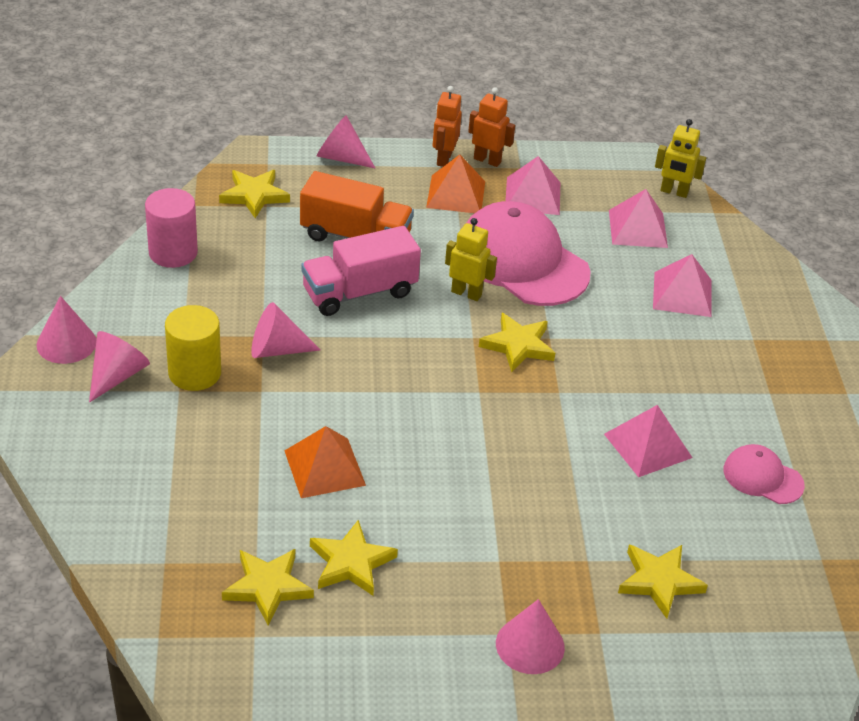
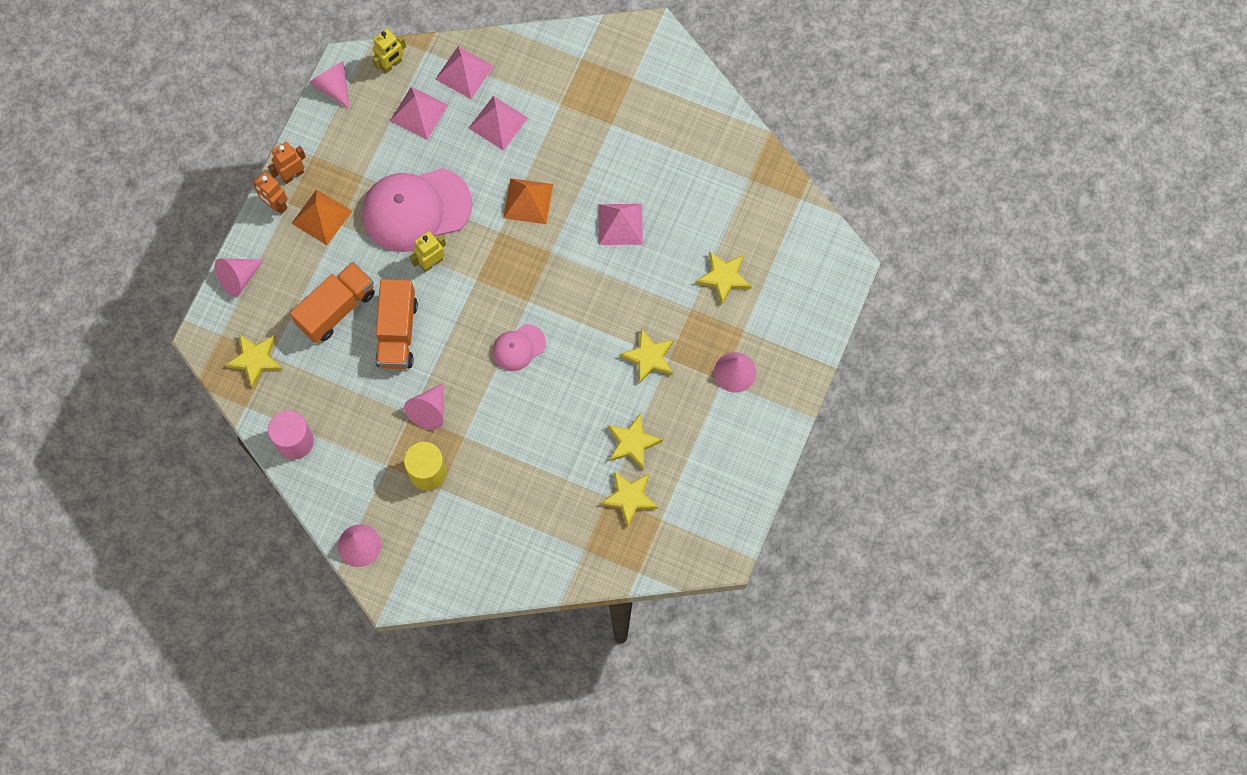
camera: 60 degrees left, 30 degrees up
(117, 376) = (407, 523): pink cone -> pink cone (333, 86)
(324, 467) = (550, 425): orange pyramid -> orange pyramid (528, 201)
(359, 292) = (397, 332): pink truck -> orange truck
(518, 345) = (497, 255): yellow star -> yellow star (649, 357)
(533, 195) = (349, 164): pink pyramid -> pink pyramid (464, 72)
(762, 477) = (676, 172): pink cap -> pink cap (518, 347)

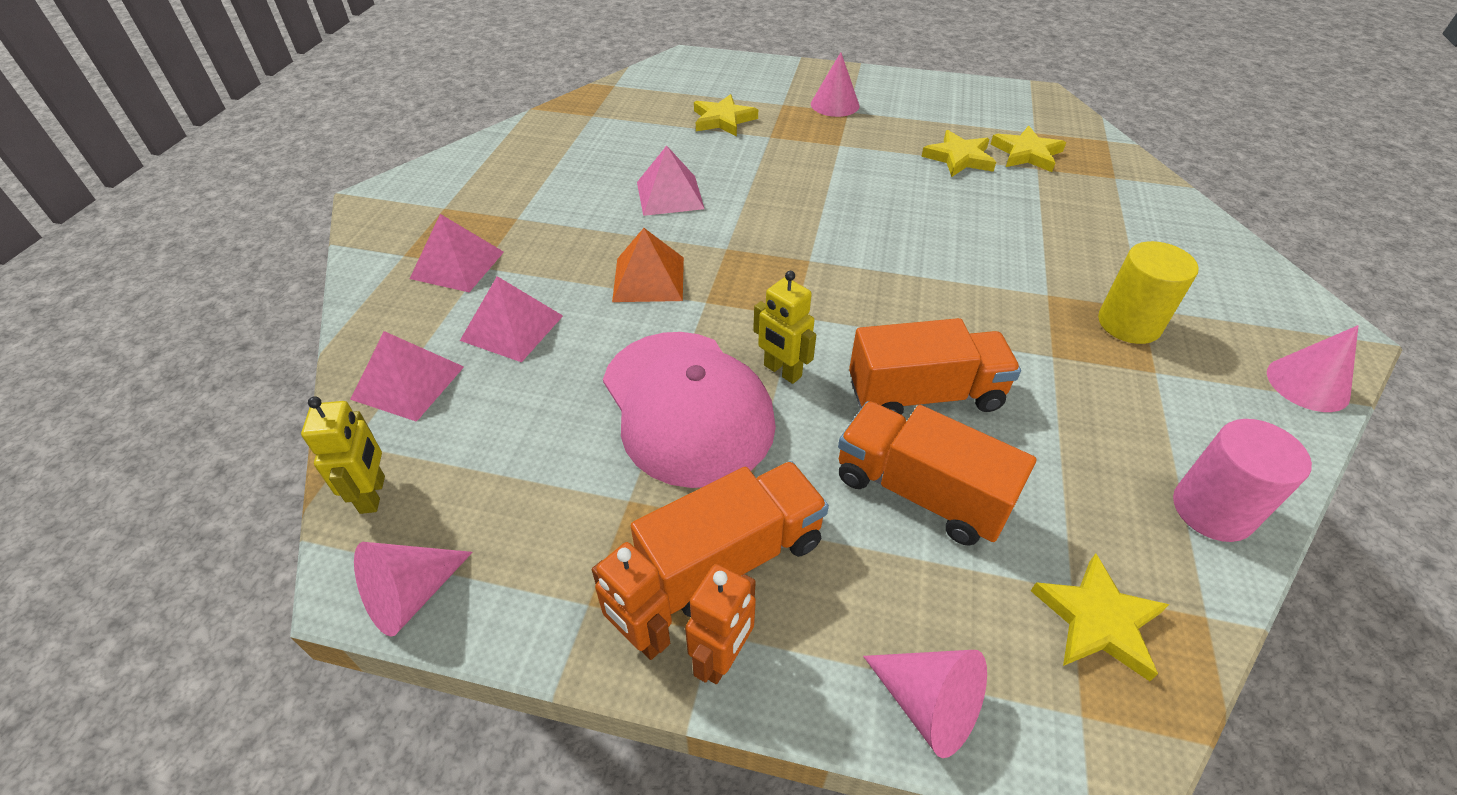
camera: 100 degrees left, 25 degrees down
(321, 217) = (732, 556): orange pyramid -> orange truck
(391, 65) = (373, 494): yellow robot -> yellow robot turned 45 degrees clockwise
(419, 112) = (487, 433): pink pyramid -> pink pyramid (457, 265)
(429, 411) = (1033, 336): pink cone -> none
(518, 347) = (884, 259): pink cap -> none
(649, 357) = (845, 157): yellow star -> none

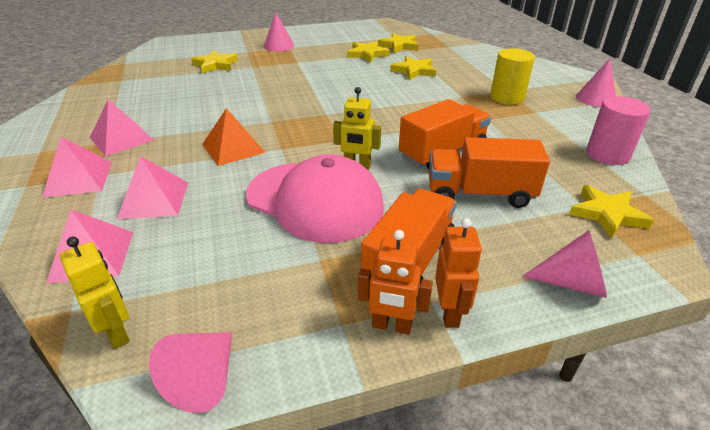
camera: 30 degrees left, 10 degrees down
(670, 195) = (211, 106): pink pyramid -> pink pyramid (121, 138)
(1009, 216) = (414, 71): none -> yellow star

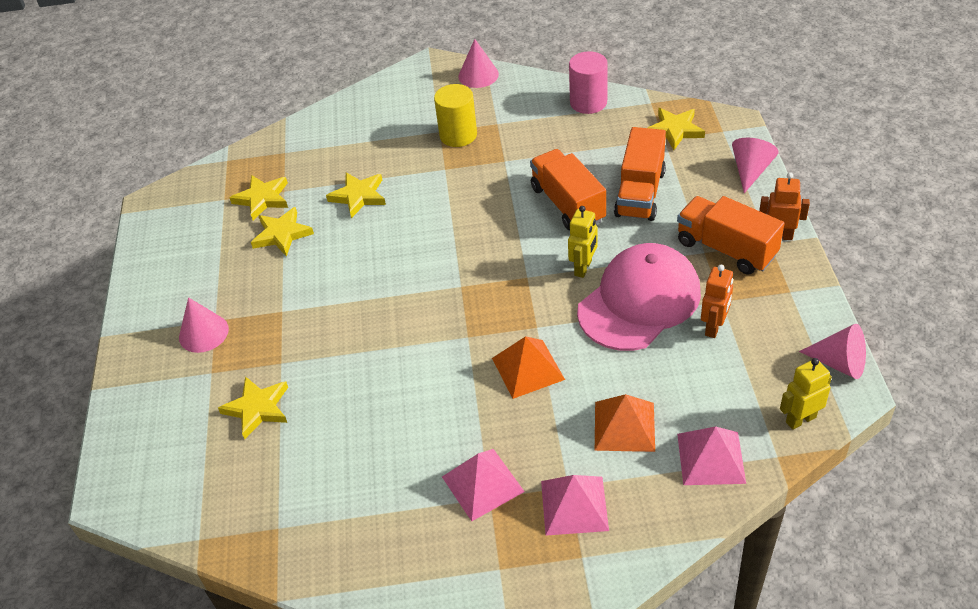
camera: 75 degrees left, 10 degrees up
(154, 200) = (624, 426): pink pyramid -> orange pyramid
(391, 326) = (791, 266): orange robot -> orange robot (714, 327)

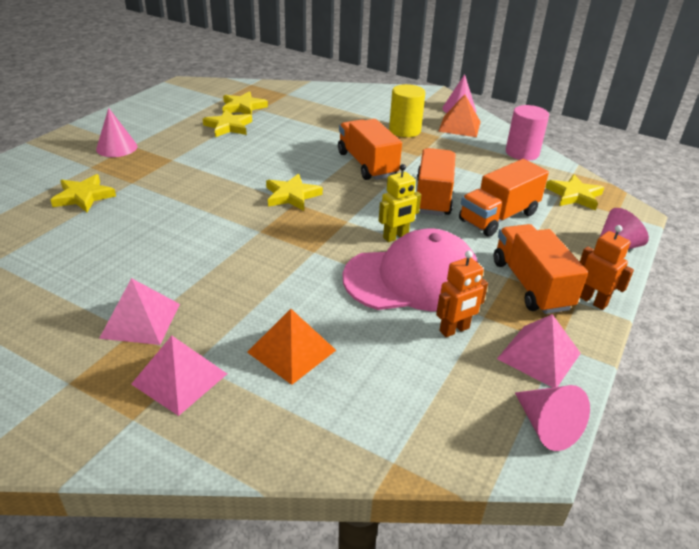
camera: 30 degrees right, 10 degrees down
(358, 196) = (299, 130): yellow star -> yellow star (292, 196)
(471, 201) = (367, 164): none -> orange truck
(528, 368) = (273, 271): orange pyramid -> orange pyramid (459, 126)
(711, 458) = (331, 421): pink pyramid -> pink pyramid (539, 356)
(800, 419) = (452, 447): yellow robot -> none

